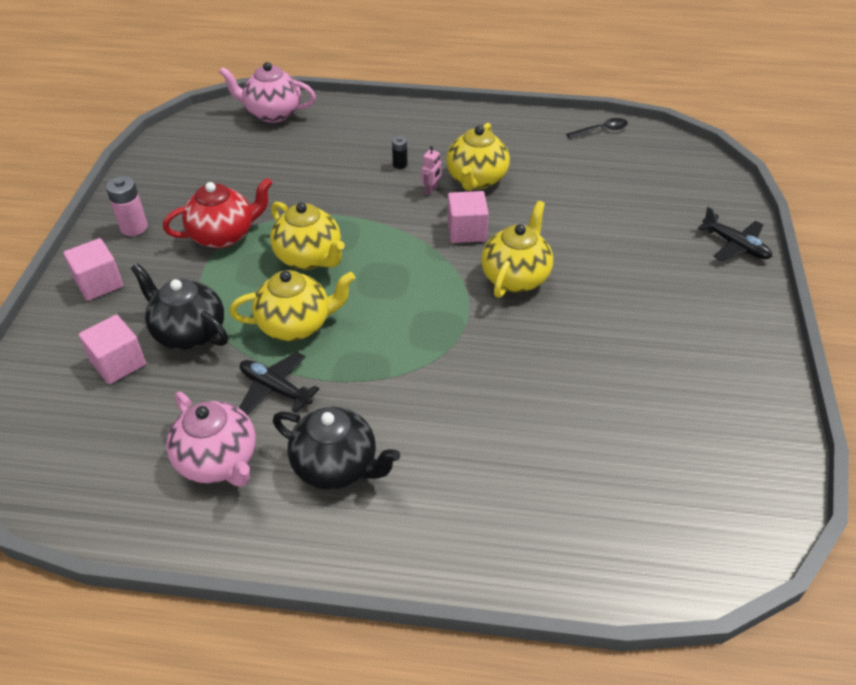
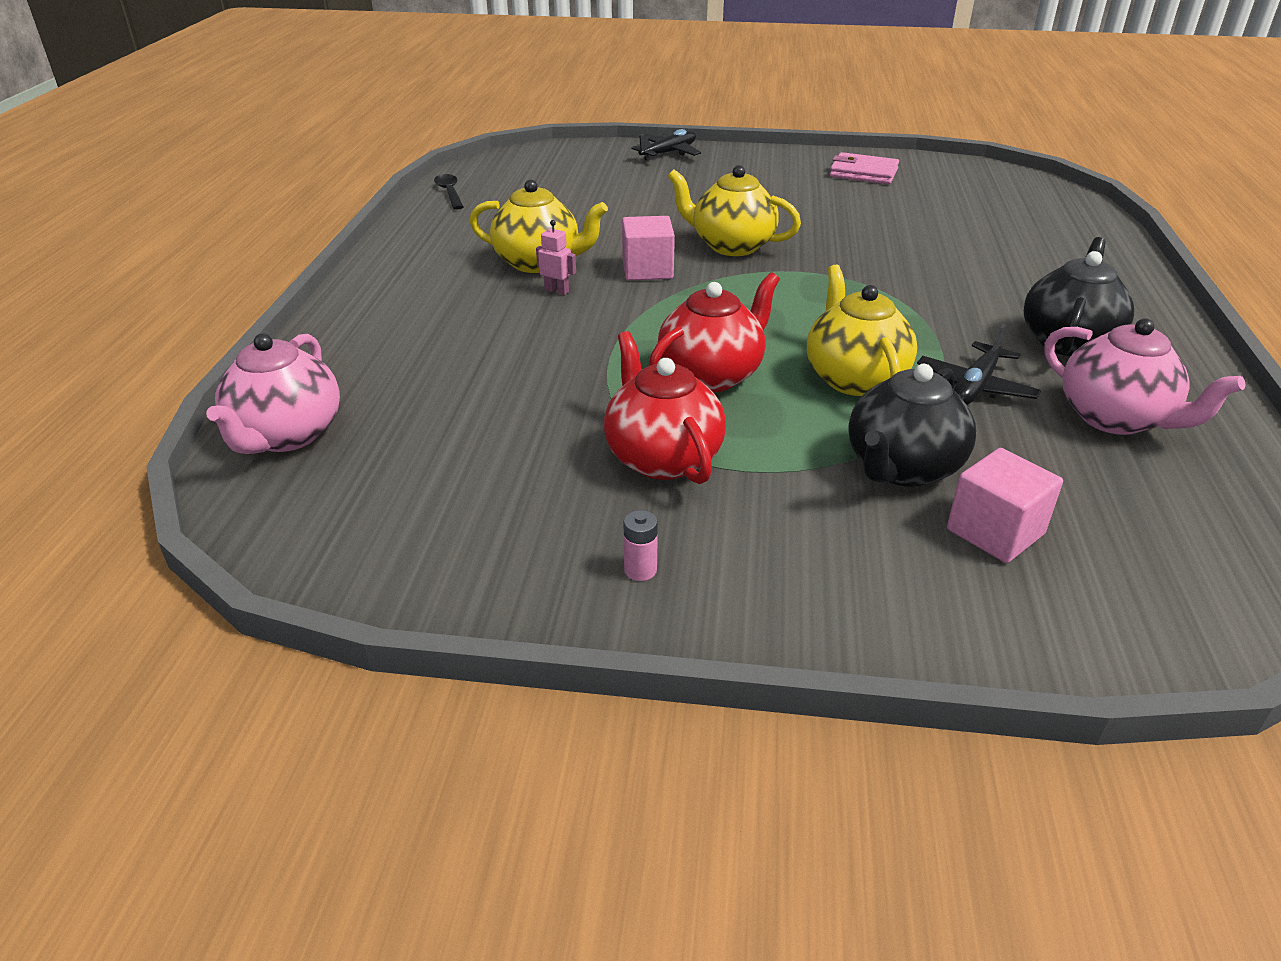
camera: 90 degrees left, 10 degrees down
(99, 283) = (812, 590): pink cube -> none
(134, 227) = (640, 570): pink battery -> pink battery, size x0.59
(218, 461) = (1115, 418): pink teapot -> pink teapot turned 90 degrees clockwise
(309, 258) = (712, 375): yellow teapot -> red teapot
(400, 164) = (491, 313): black battery -> none
(721, 388) = (863, 173): none -> pink wallet

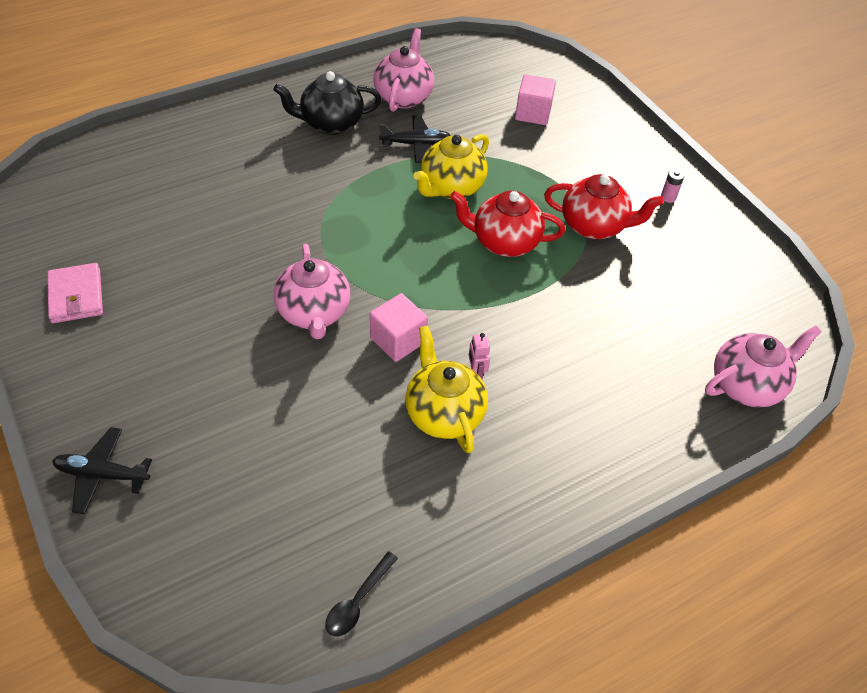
camera: 130 degrees left, 15 degrees up
(662, 457) = (594, 226): red teapot -> red teapot turned 105 degrees counterclockwise
(731, 246) = (314, 313): yellow teapot -> pink teapot
(902, 468) = (516, 148): black teapot -> none

